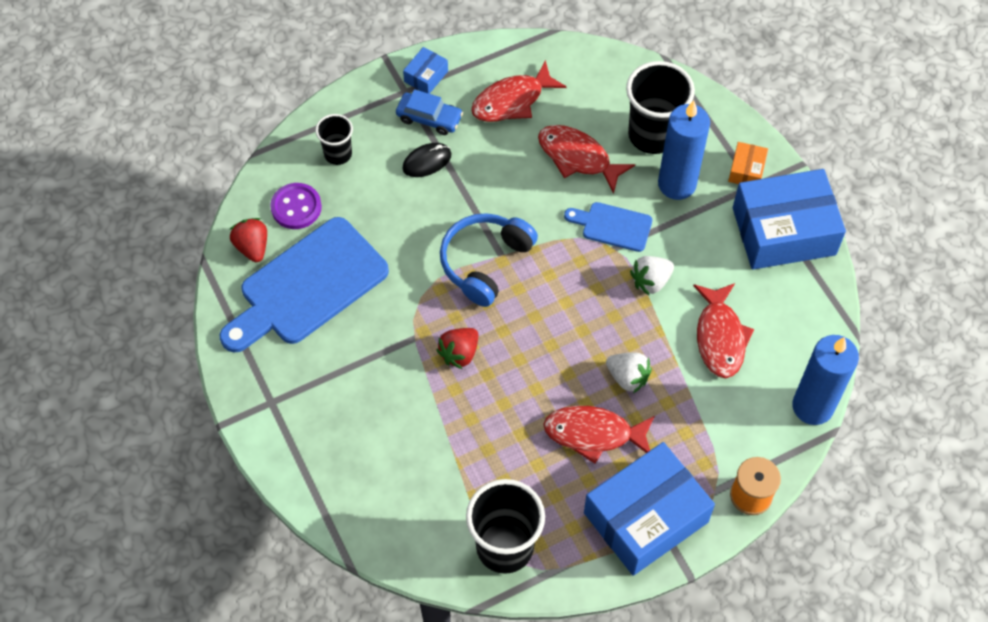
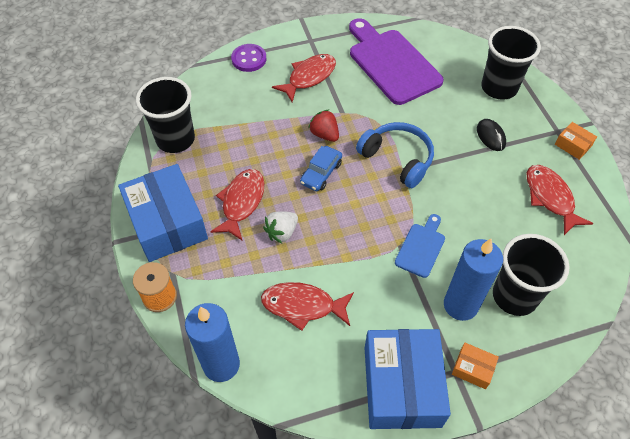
camera: 100 degrees right, 5 degrees down
(252, 247) = (425, 40): red strawberry -> none
(296, 207) = (455, 63): purple button -> purple button (249, 59)
(307, 286) = (391, 63): blue cutting board -> purple cutting board
(338, 154) = (499, 88): black cup -> black cup, size x1.80
(426, 76) = (573, 145): blue box -> orange box
(429, 118) = (532, 142): blue car -> blue car (321, 173)
(577, 157) = (491, 234): red fish -> red fish (309, 77)
(651, 281) = (364, 265): white strawberry -> none

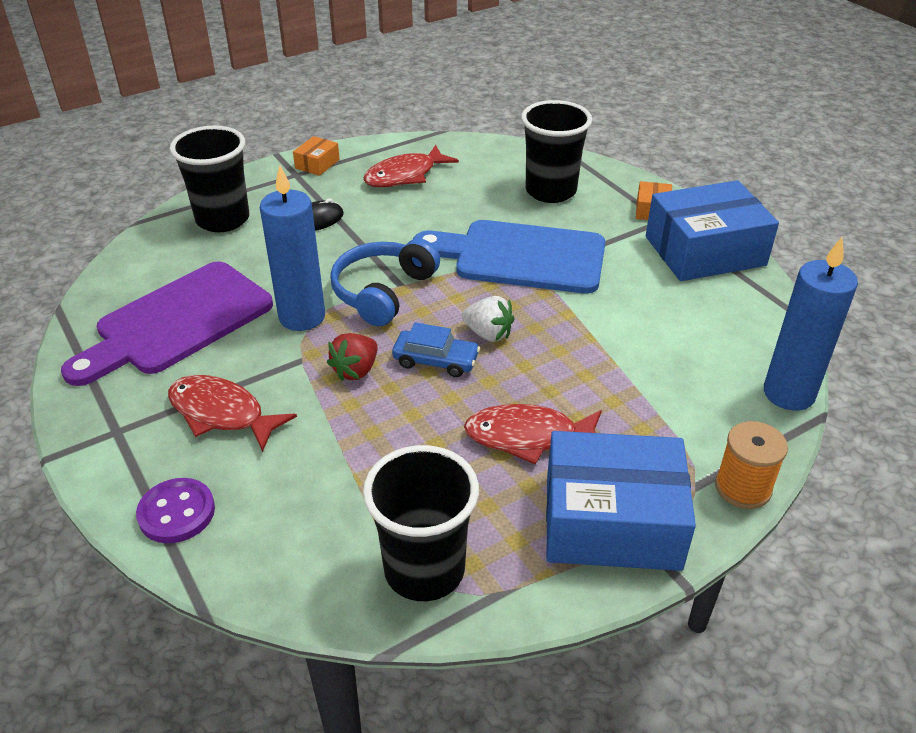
camera: 105 degrees left, 15 degrees down
(167, 222) = (612, 521): blue box -> blue box turned 45 degrees clockwise
(282, 232) = (561, 380): white strawberry -> white strawberry (488, 334)
(302, 306) = (660, 338): red fish -> none
(421, 247) = (521, 256): blue cutting board -> blue cutting board, size x2.02
(460, 305) = (583, 223): blue candle -> blue candle (302, 317)

